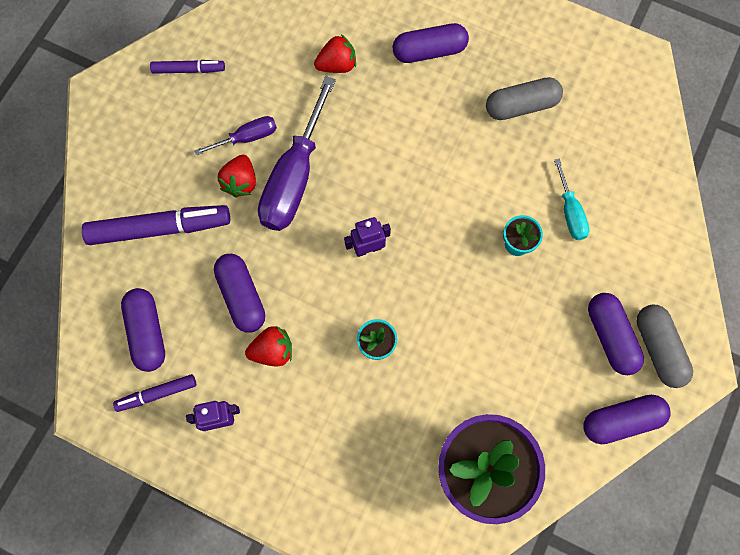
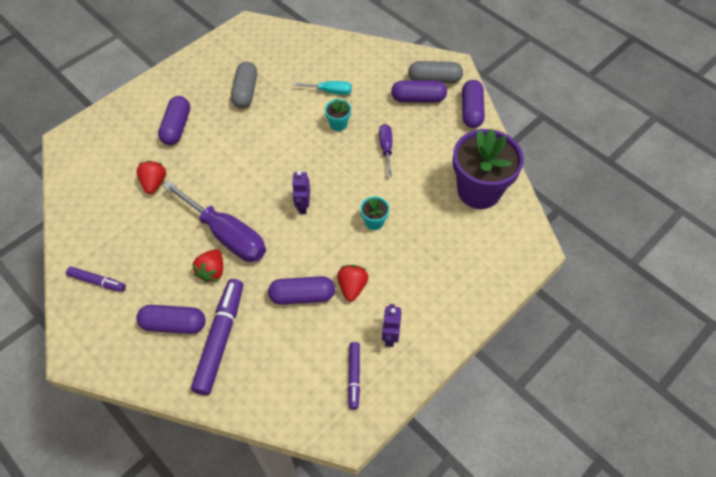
camera: 70 degrees left, 15 degrees down
(147, 333) = (302, 371): purple capsule -> purple capsule (174, 324)
(188, 70) = (97, 281): purple marker -> purple marker turned 90 degrees clockwise
(240, 182) = (212, 271): red strawberry -> red strawberry turned 75 degrees clockwise
(247, 138) = (178, 257): purple screwdriver -> purple screwdriver (386, 148)

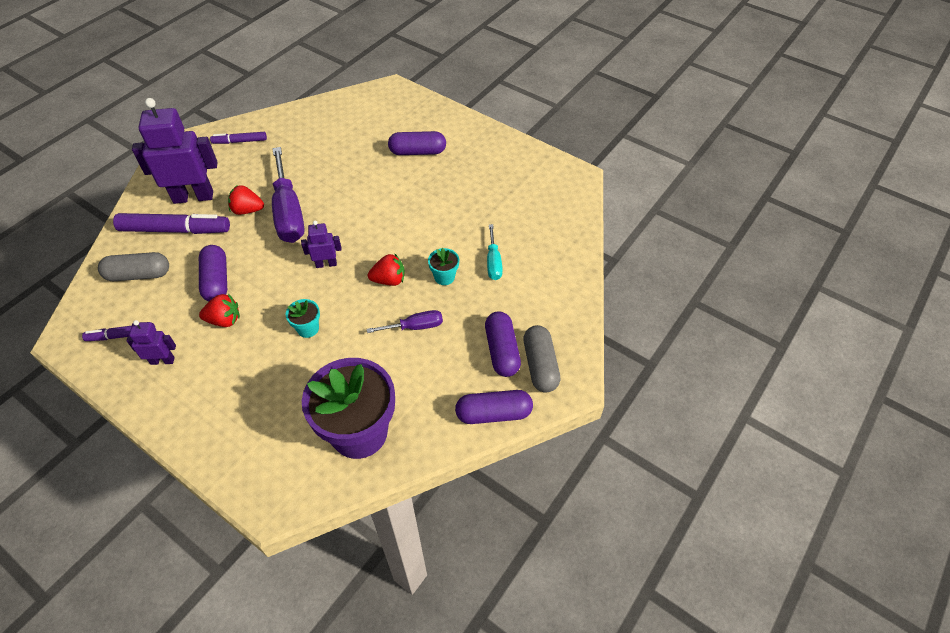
camera: 80 degrees right, 5 degrees down
(97, 281) = (240, 141): purple marker -> purple marker turned 75 degrees clockwise
(154, 183) = (347, 151): red strawberry -> red strawberry (389, 280)
(174, 324) = (193, 197): purple capsule -> purple robot
(227, 235) = (288, 212): purple screwdriver -> purple screwdriver turned 45 degrees counterclockwise
(245, 92) = (476, 192): grey capsule -> grey capsule (139, 275)

